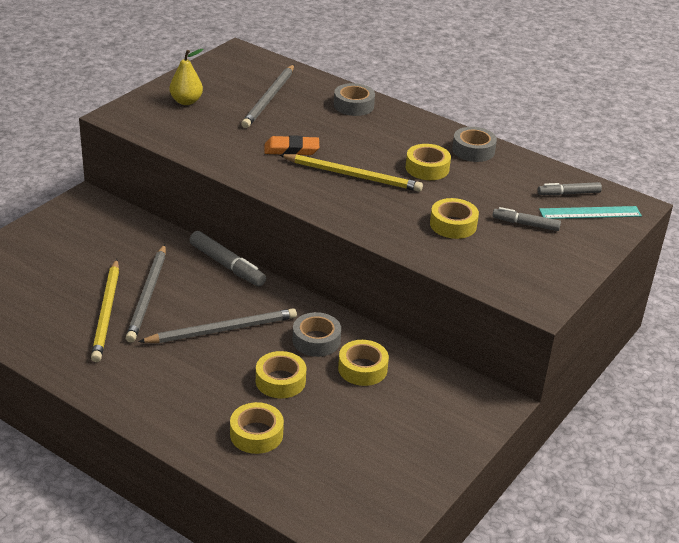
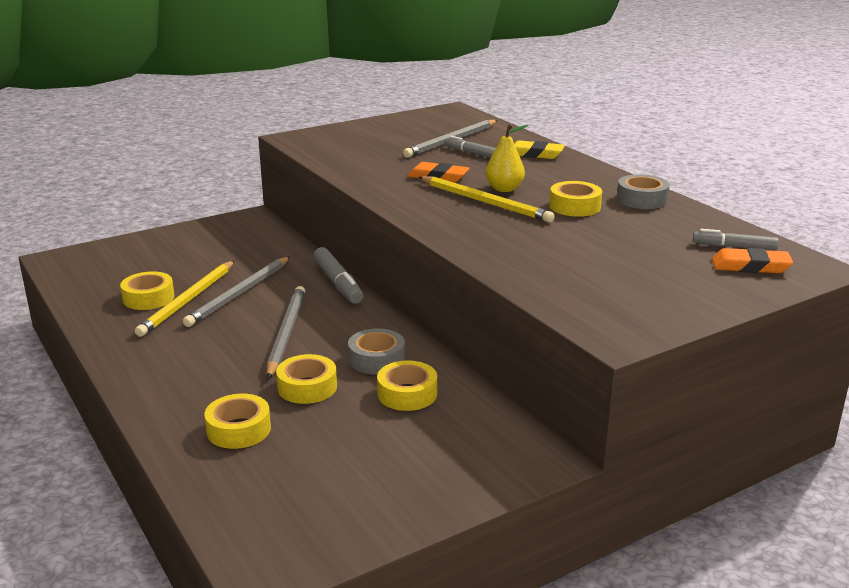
camera: 25 degrees right, 10 degrees down
(186, 101) = (368, 135): yellow pear -> yellow pear (504, 189)
(222, 330) = (286, 333): grey pencil -> grey pencil turned 90 degrees counterclockwise
(353, 105) = (535, 154): grey tape -> yellow eraser
(453, 225) = (565, 253): yellow tape -> yellow tape (148, 298)
(526, 224) = (657, 265): grey marker -> grey marker (472, 153)
(590, 212) = (750, 266): turquoise ruler -> orange eraser

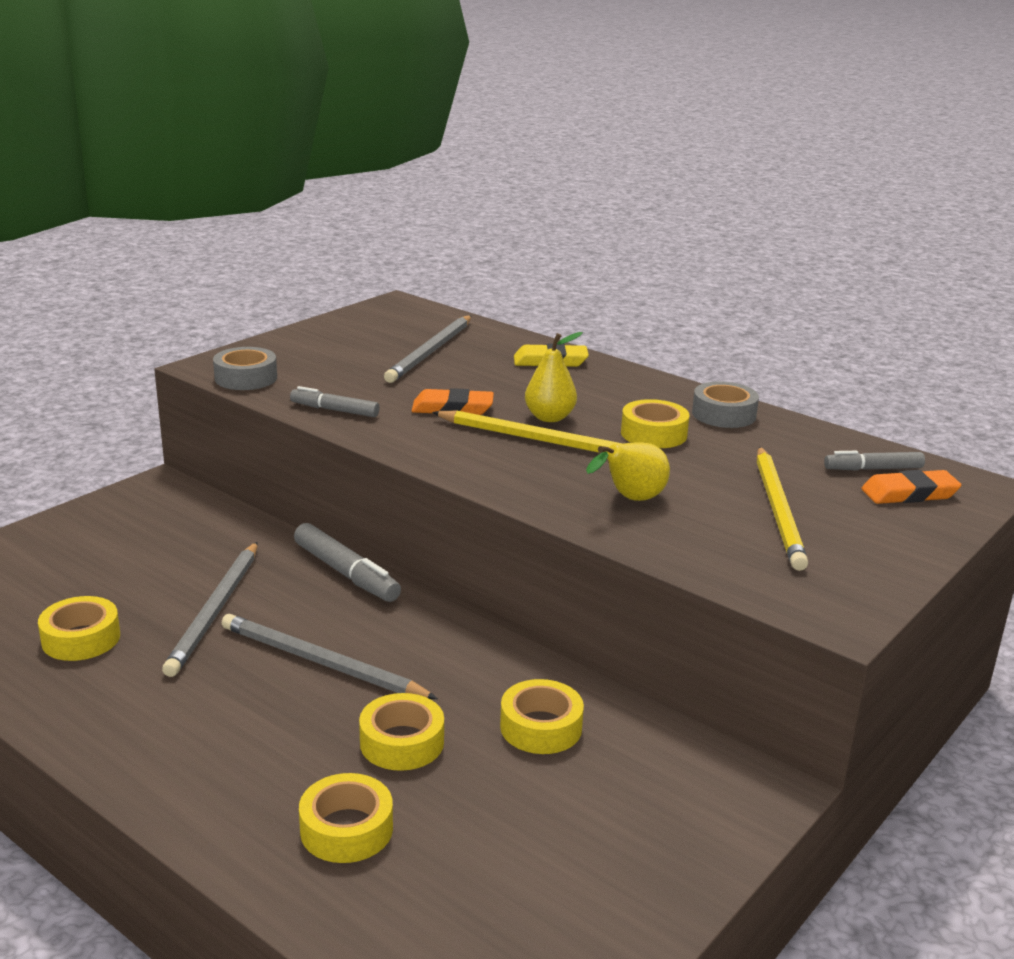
camera: 20 degrees left, 0 degrees up
(188, 300) = (145, 633): yellow pencil -> yellow pencil (778, 510)
(286, 333) = (321, 662): grey pencil -> grey pencil turned 45 degrees counterclockwise
(376, 359) = (469, 682): grey tape -> grey tape (246, 378)
(472, 153) = (470, 368): grey marker -> grey marker (335, 410)
(521, 245) = (630, 500): none -> yellow pear

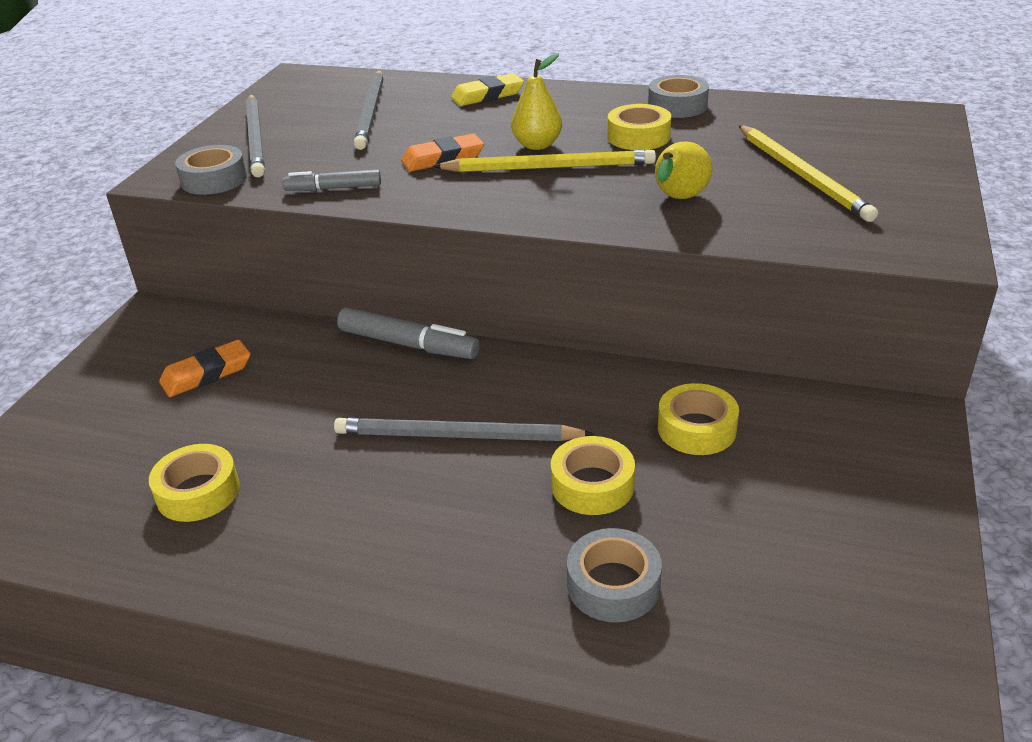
camera: 20 degrees left, 10 degrees up
(215, 611) = (313, 420): grey pencil -> grey pencil (256, 138)
(346, 829) = (613, 585): yellow tape -> grey tape
(873, 469) = (836, 121): grey marker -> none
(909, 493) = (882, 134): orange eraser -> orange eraser (206, 374)

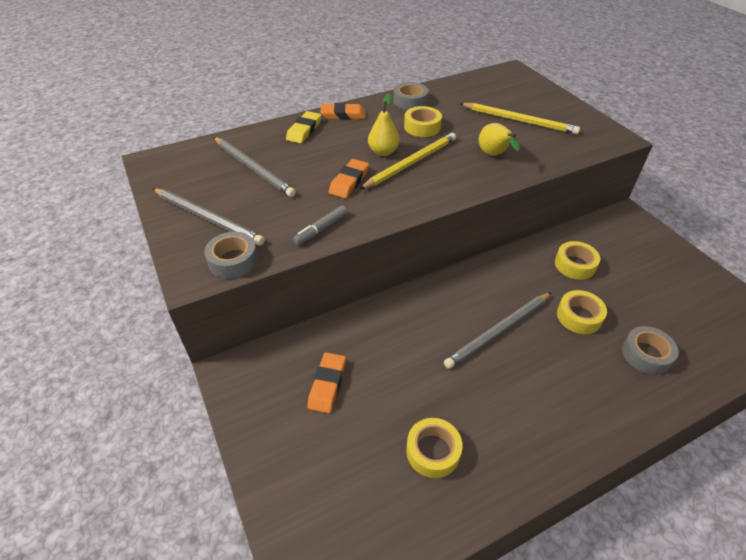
camera: 45 degrees left, 10 degrees up
(407, 344) = (405, 298): grey marker -> none
(561, 94) = (343, 115): none -> orange eraser

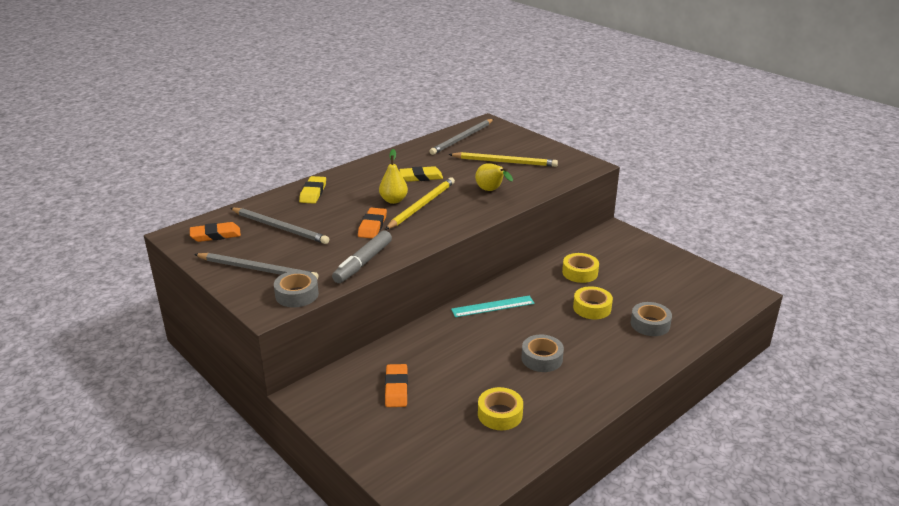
camera: 15 degrees left, 15 degrees down
(321, 229) = (363, 263): grey marker -> grey marker, size x1.54
(343, 115) = (344, 176): orange eraser -> orange eraser (215, 235)
(410, 101) = (402, 158): grey tape -> grey tape (542, 358)
(422, 127) = (421, 177): yellow tape -> yellow eraser
(465, 292) = (492, 306): none -> turquoise ruler
(498, 331) = (529, 328): grey pencil -> grey pencil (462, 138)

